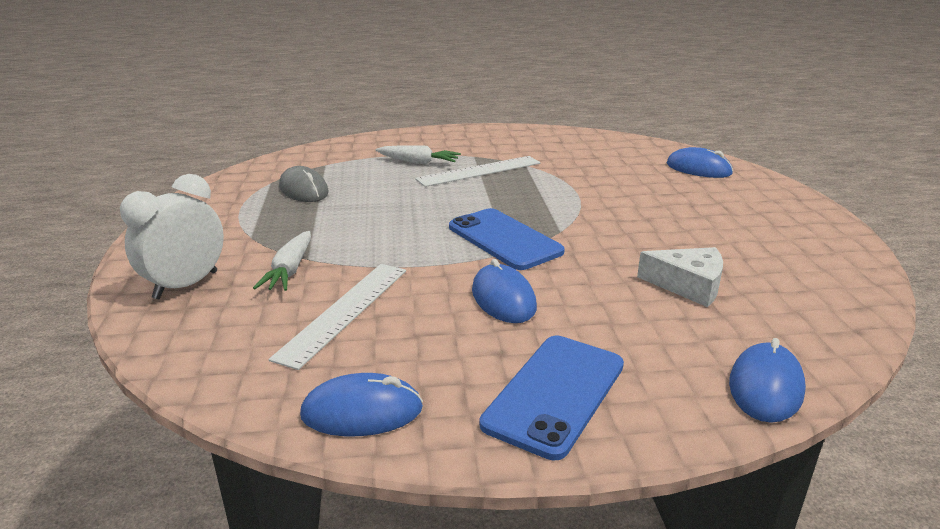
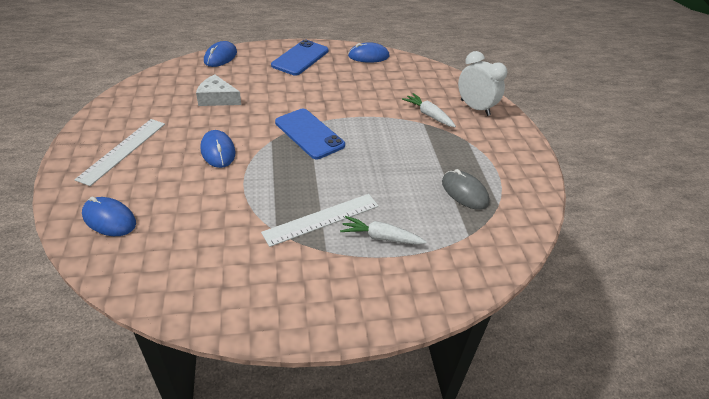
camera: 175 degrees right, 15 degrees up
(186, 285) = (475, 108): white clock -> white clock turned 75 degrees counterclockwise
(289, 270) = (428, 115): white carrot -> white carrot turned 45 degrees counterclockwise
(344, 311) = (389, 91): white ruler -> white ruler (123, 150)
(503, 299) = (315, 95): blue mouse -> blue mouse (218, 151)

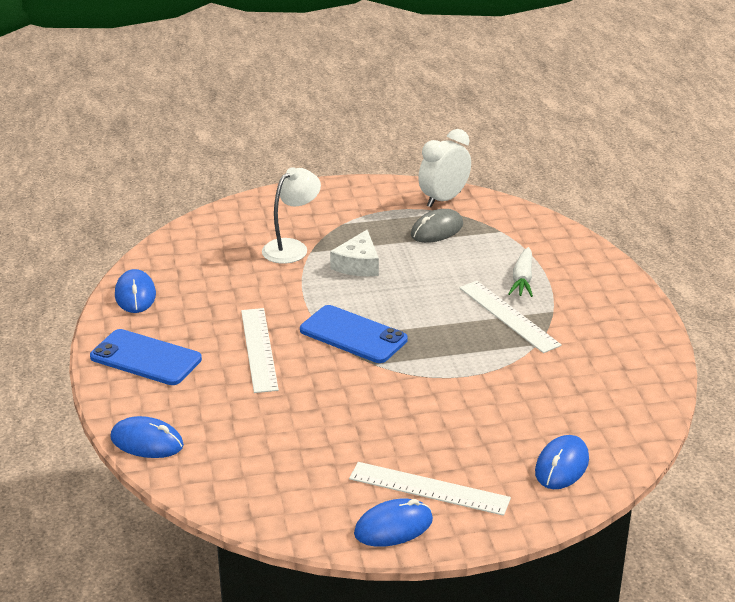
camera: 90 degrees left, 10 degrees down
(217, 98) = (280, 425): white cheese -> white cheese (358, 264)
(218, 151) = (409, 404): blue mouse -> blue mouse (393, 527)
(300, 95) = (259, 349): none -> white ruler
(309, 134) = (353, 335): blue phone -> blue phone turned 75 degrees clockwise
(428, 115) = (291, 247): white carrot -> white lamp
(475, 108) = (269, 215): white clock -> white clock (443, 199)

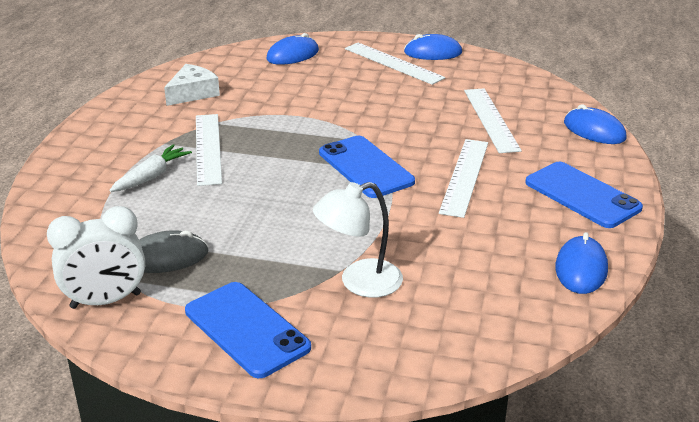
camera: 155 degrees left, 0 degrees up
(264, 426) = (491, 119): none -> white ruler
(342, 207) = (247, 329): none -> blue phone
(358, 264) = (299, 237): white cheese -> white cheese (193, 93)

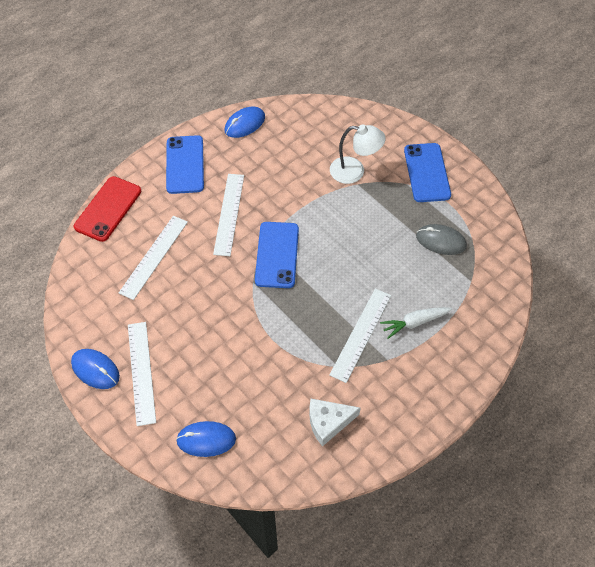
camera: 145 degrees left, 25 degrees up
(106, 301) = (486, 226): white clock -> none
(464, 176) = (229, 214): white ruler -> white ruler turned 45 degrees counterclockwise
(594, 130) = (108, 209): blue mouse -> red phone

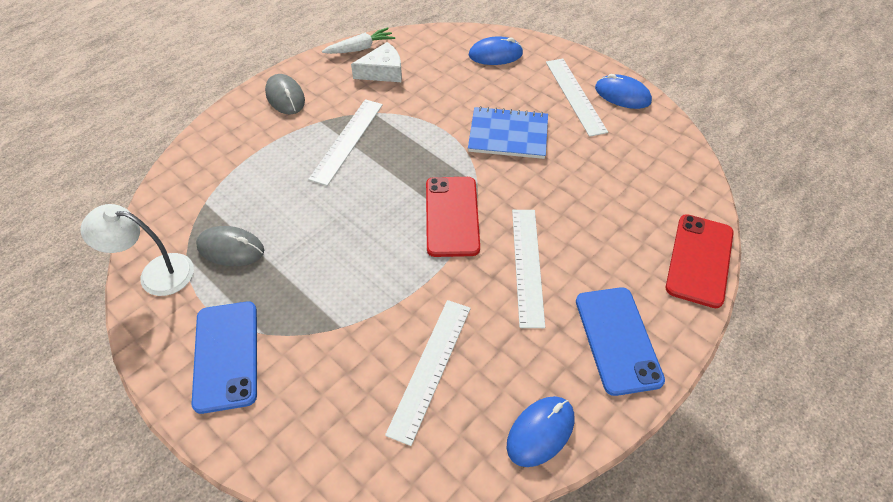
camera: 175 degrees right, 5 degrees down
(154, 256) = (609, 203): white ruler -> white ruler (430, 368)
(217, 329) = (508, 135): none -> blue notebook
(277, 255) = (452, 216): blue phone -> red phone
(354, 171) = (344, 348): white lamp -> white lamp (156, 273)
(414, 322) = (284, 155): white carrot -> white carrot (360, 48)
(425, 394) = (285, 97): none -> grey mouse

